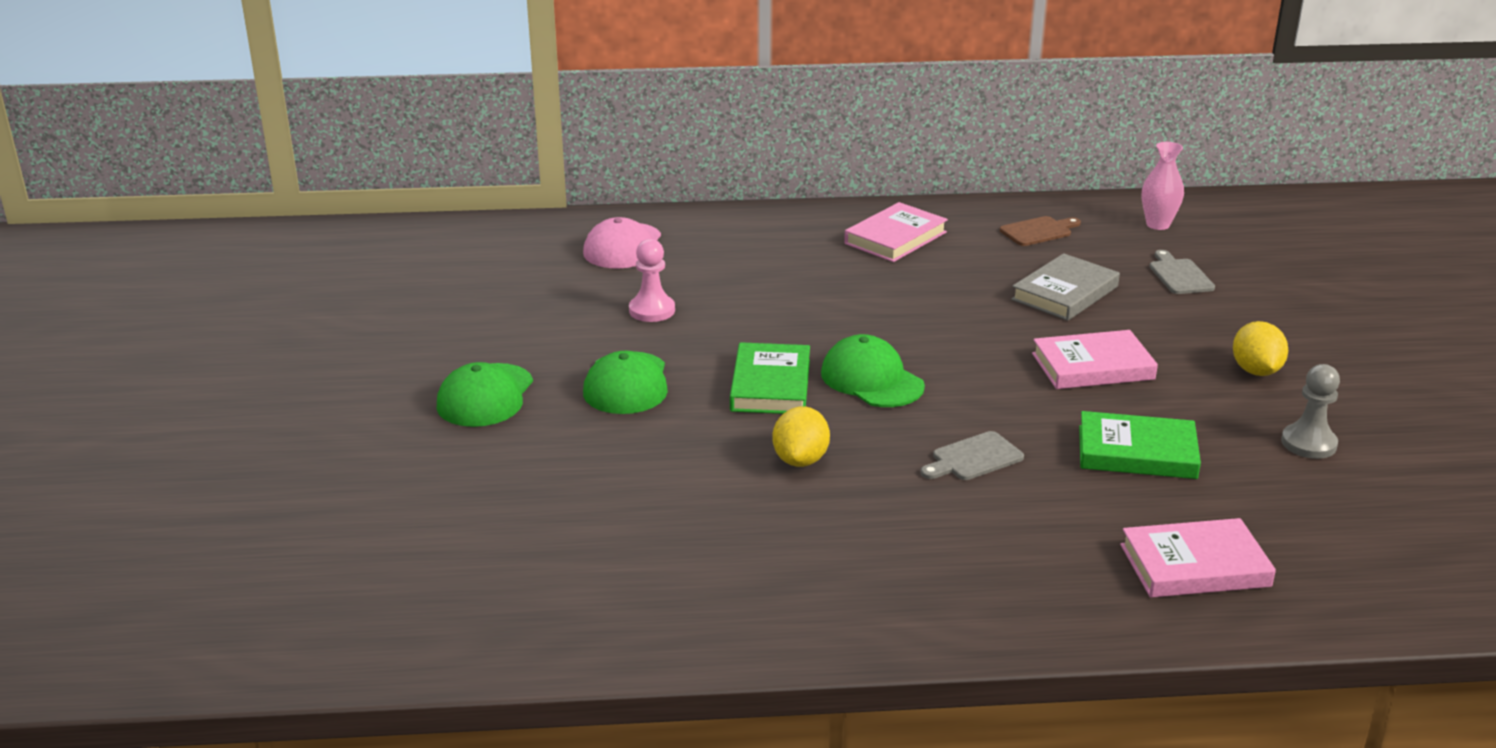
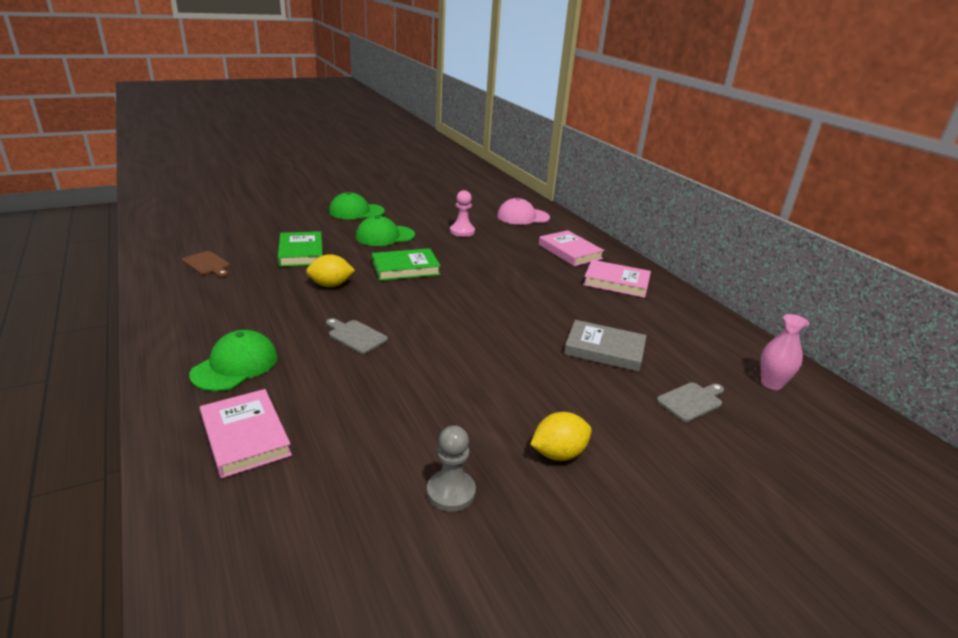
camera: 65 degrees right, 0 degrees up
(871, 379) = (430, 294): green cap -> green cap (235, 365)
(1038, 231) = (689, 331): brown cutting board -> brown cutting board (207, 264)
(1092, 366) = (504, 370): pink book -> pink book (570, 252)
(1137, 452) = (392, 399): green book -> green book (301, 253)

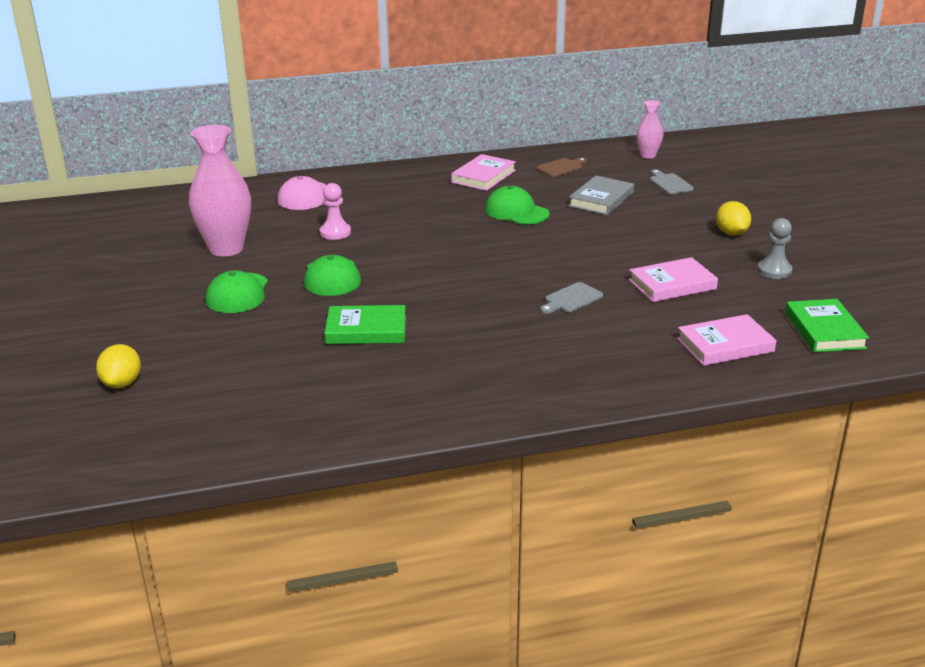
camera: 75 degrees left, 0 degrees up
(207, 264) = (383, 391): brown cutting board -> brown cutting board (561, 167)
(235, 365) = (621, 356): green cap -> green cap (516, 212)
(331, 285) = (461, 311): yellow lemon -> yellow lemon (122, 383)
(405, 268) = (428, 269): green book -> green book (824, 330)
(423, 203) = (226, 249): none -> pink vase
(570, 252) = (409, 185): pink book -> pink book (672, 284)

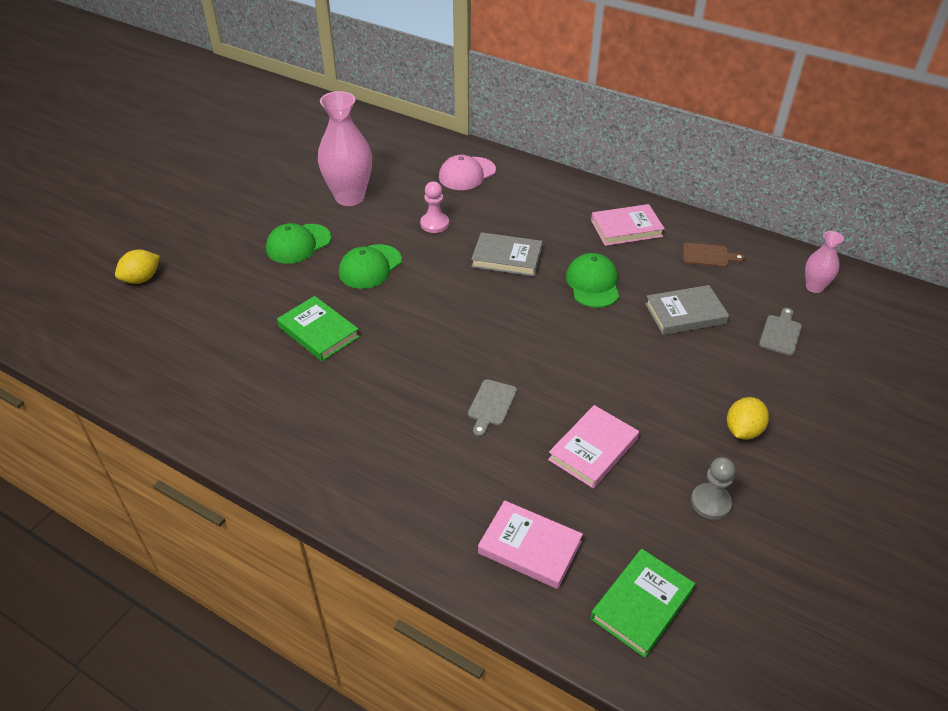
camera: 45 degrees right, 15 degrees up
(430, 226) = (507, 258): none -> grey book
(571, 299) = (491, 405): grey cutting board -> grey cutting board turned 75 degrees counterclockwise
(672, 284) = (593, 449): pink book -> pink book turned 75 degrees counterclockwise

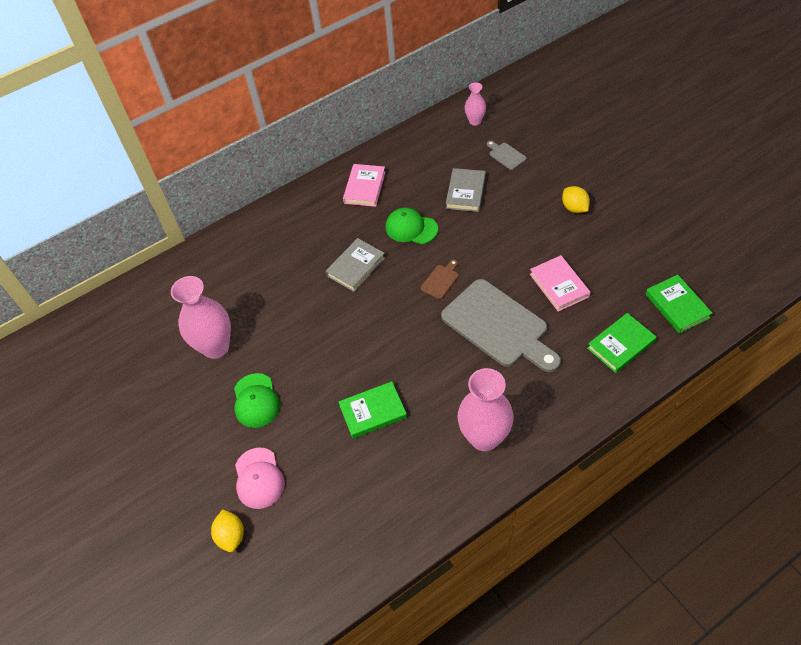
camera: 60 degrees left, 10 degrees up
(320, 438) = (484, 437): none -> pink vase
(370, 267) = (315, 357): green cap -> none
(434, 224) = (288, 299): pink pawn -> none
(467, 174) = (238, 257): pink cap -> pink cap (259, 478)
(491, 405) = (498, 326): grey cutting board -> grey cutting board, size x2.44
(529, 547) = (621, 345): pink book -> green book
(708, 255) = (417, 157): brown cutting board -> brown cutting board (440, 280)
(710, 502) = (620, 246): grey pawn -> none

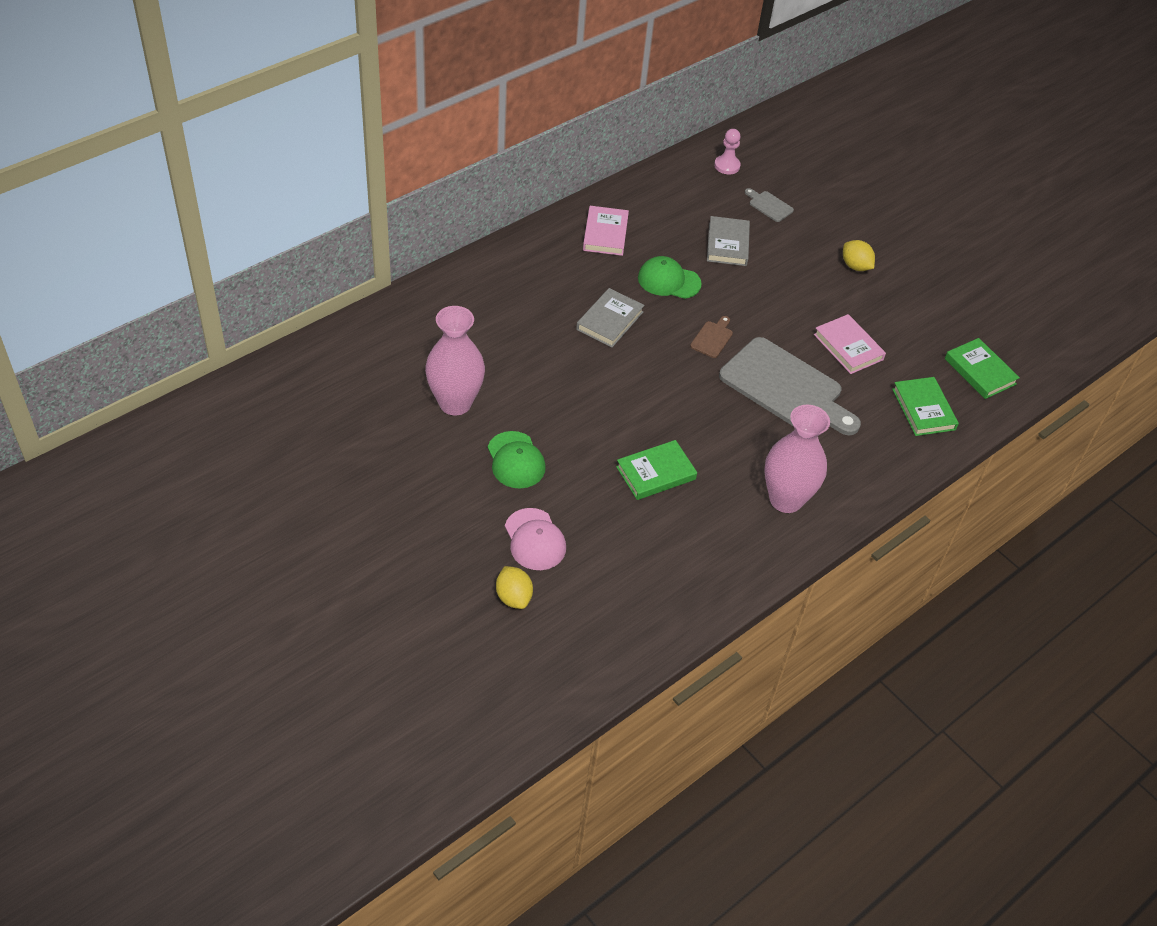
camera: 15 degrees left, 5 degrees down
(475, 121) = (727, 166): pink vase -> pink pawn
(621, 345) = (923, 409): green book -> green book turned 60 degrees counterclockwise

